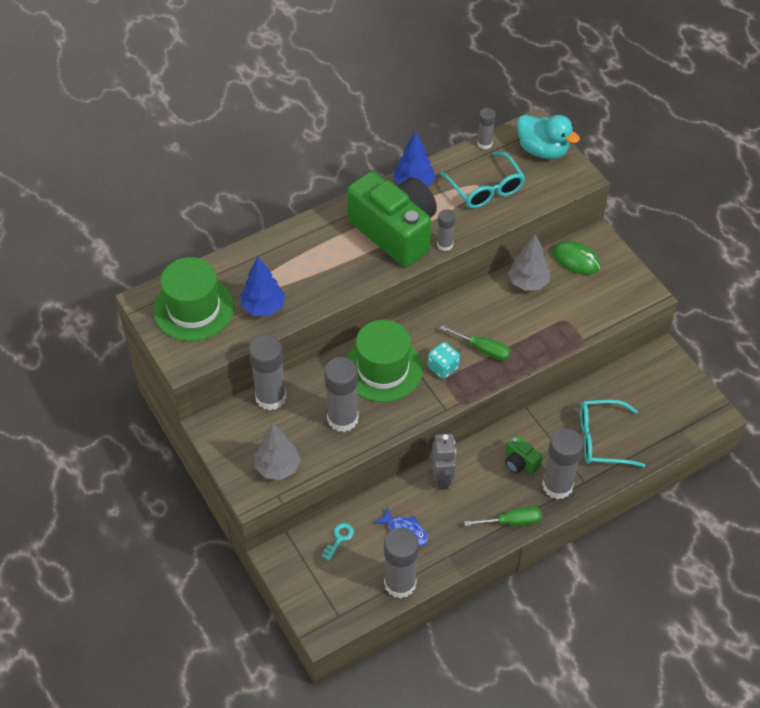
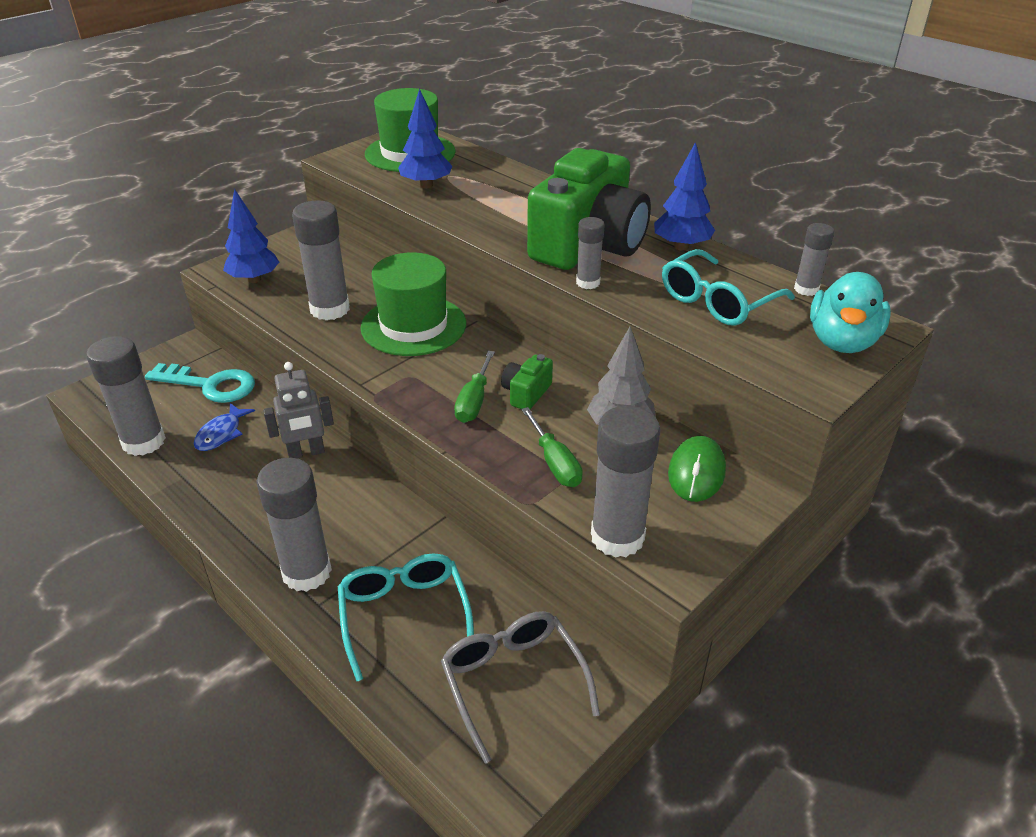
camera: 75 degrees right, 15 degrees down
(271, 397) = (351, 260): grey glue stick -> grey glue stick (617, 537)
(278, 467) = (254, 279): grey tree -> blue tree
(339, 539) = (210, 385): turquoise key -> turquoise key, size x2.09
(443, 367) = (431, 371): turquoise dice -> none
(511, 521) = (239, 530): green screwdriver -> green screwdriver (555, 463)
(520, 462) = (344, 524): green camera -> green camera (526, 393)
(656, 397) = (513, 681): none -> grey glasses

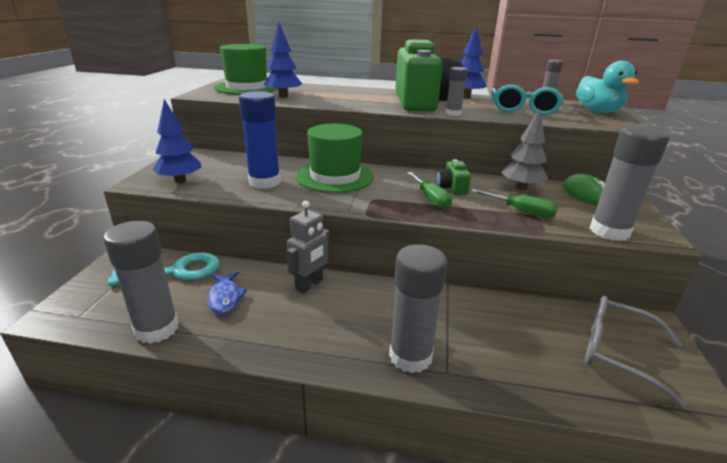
camera: 35 degrees left, 10 degrees down
(330, 309) = (264, 182): grey glue stick -> blue glue stick
(404, 615) = (508, 349): turquoise glasses -> none

